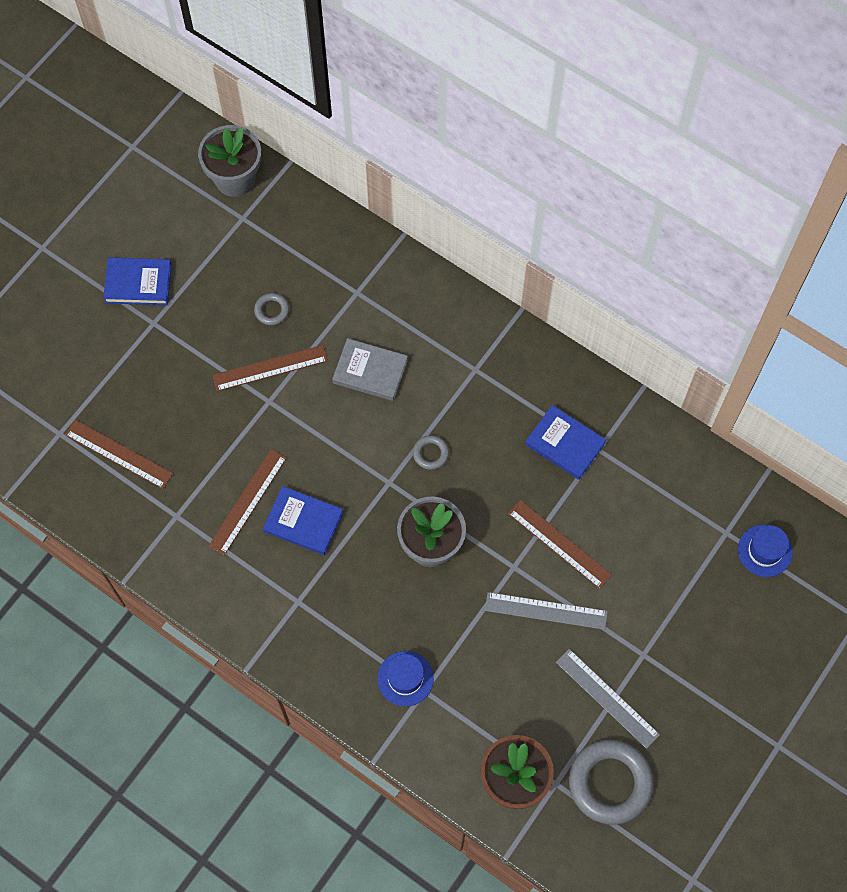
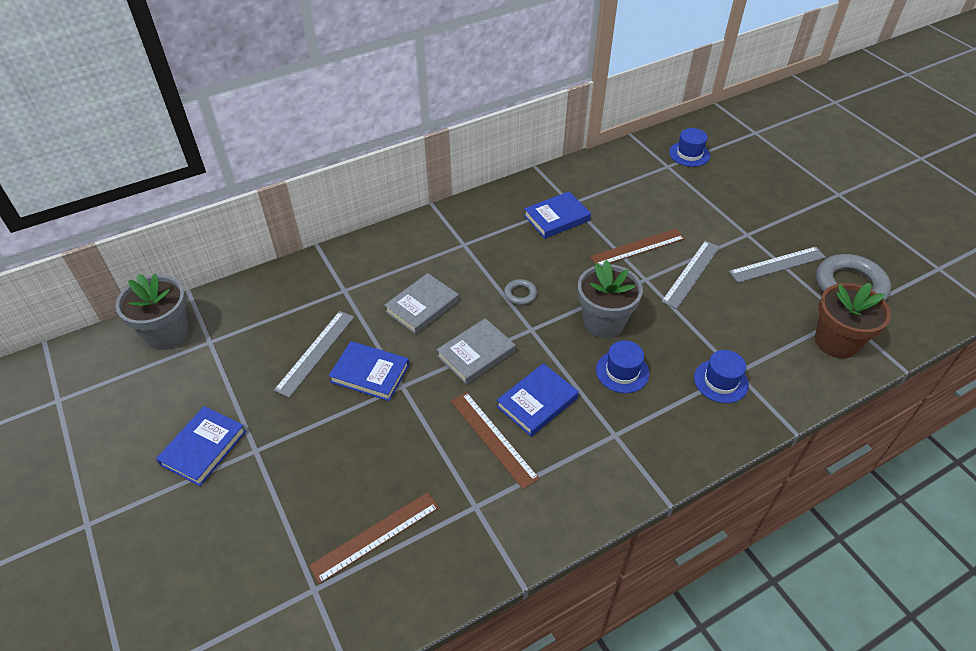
camera: 65 degrees left, 20 degrees down
(270, 368) = (370, 373): brown ruler -> blue book
(272, 310) = (316, 352): grey ring -> grey ruler
(334, 446) = (476, 354): none -> grey book
(374, 584) = (622, 371): none -> blue hat

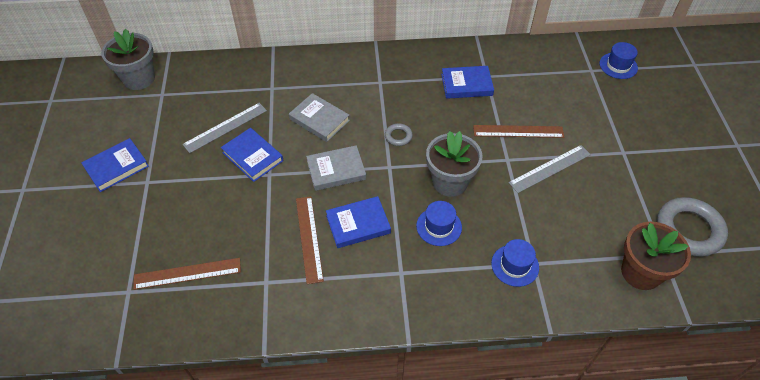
camera: 25 degrees right, 5 degrees up
(422, 306) = (319, 120): grey book -> grey book turned 60 degrees clockwise
(777, 264) = (633, 187): grey ruler -> none

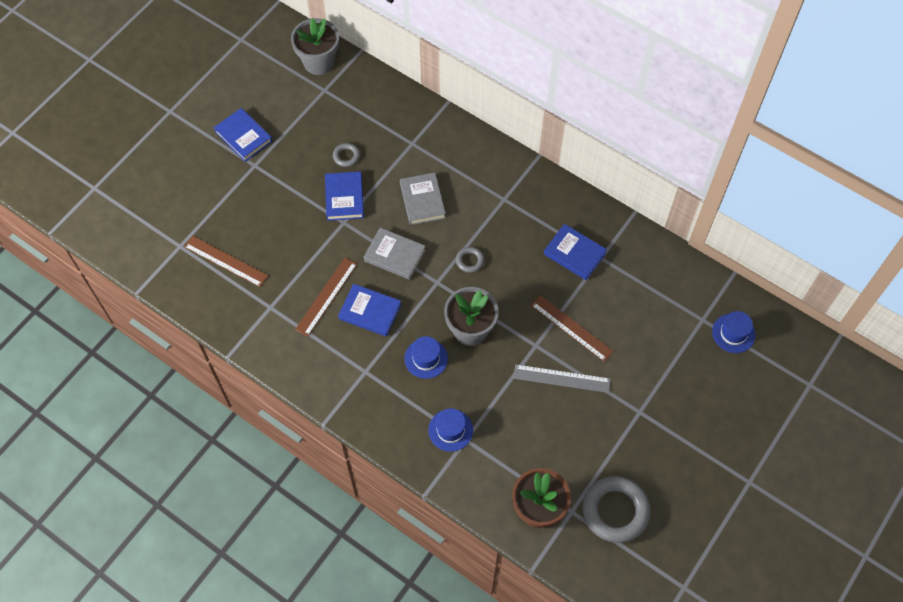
camera: 40 degrees right, 10 degrees up
(116, 167) = (243, 137): blue book -> blue book turned 45 degrees clockwise
(225, 127) = (346, 156): grey ruler -> grey ring

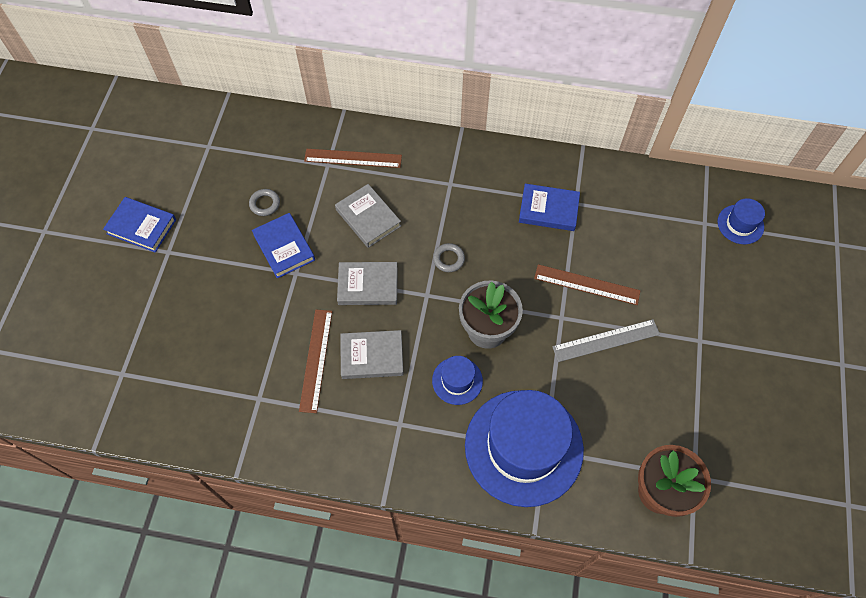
camera: 25 degrees left, 0 degrees up
(226, 261) = (183, 368): brown ruler -> brown ruler (353, 158)
(319, 62) = (189, 120): grey flower pot -> none
(370, 312) = (372, 356): blue book -> grey book
(450, 430) = (523, 447): blue hat -> blue hat, size x2.25
(615, 511) = (736, 456): grey ring -> none

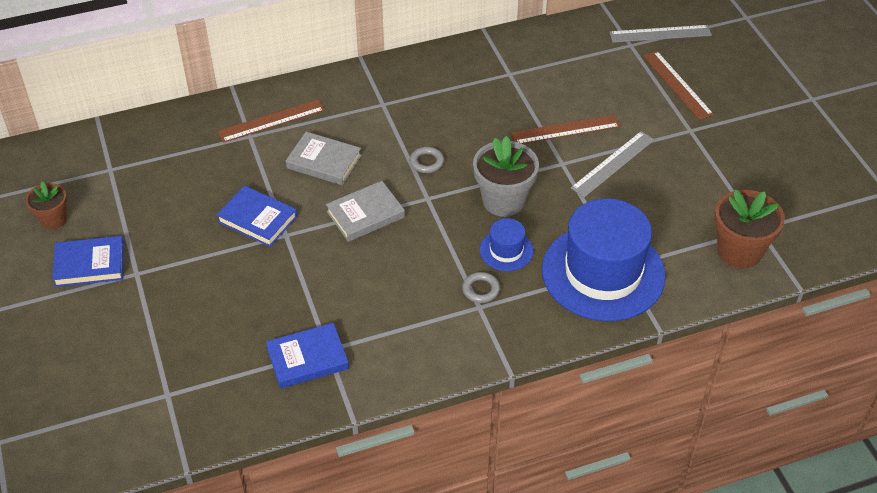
camera: 30 degrees left, 15 degrees down
(142, 172) = (53, 219): none -> brown flower pot
(265, 204) = (209, 192): grey ring -> grey ring (480, 290)
(316, 360) = (360, 294): brown ruler -> brown ruler (677, 85)
(372, 356) = (412, 267): grey book -> none
(548, 210) = (489, 88): blue book -> blue book (307, 359)
(740, 224) = (660, 34): blue hat -> grey ruler

